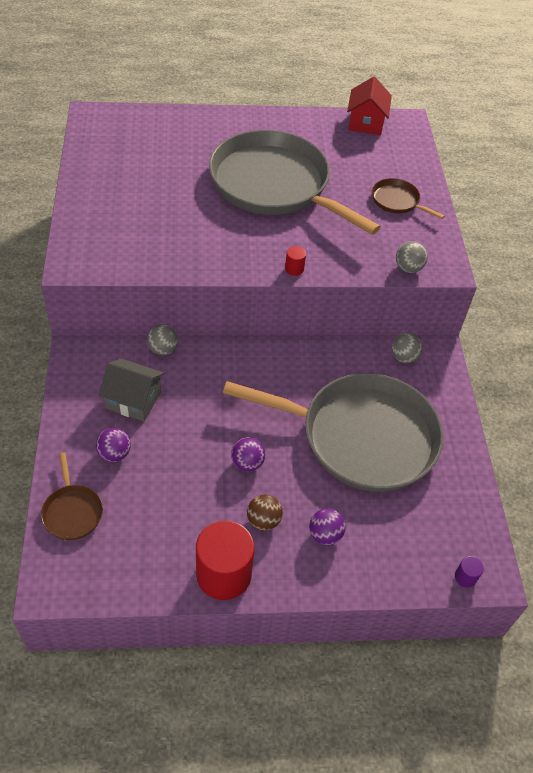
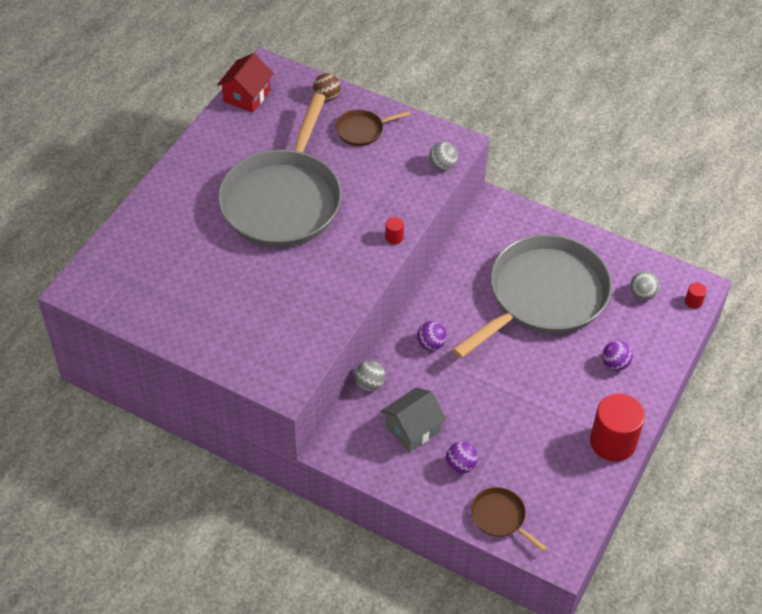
camera: 55 degrees left, 0 degrees up
(72, 511) = (500, 517): brown pan -> brown pan turned 150 degrees counterclockwise
(247, 463) = (523, 380): purple ball -> purple ball (431, 344)
(263, 520) = (581, 395): brown ball -> brown ball (327, 97)
(274, 185) = (283, 200): grey pan -> grey pan turned 60 degrees counterclockwise
(366, 122) = (247, 96): red house -> red house turned 75 degrees clockwise
(404, 357) = (485, 228): grey ball -> grey ball (642, 294)
(465, 577) = (693, 301): purple cylinder -> red cylinder

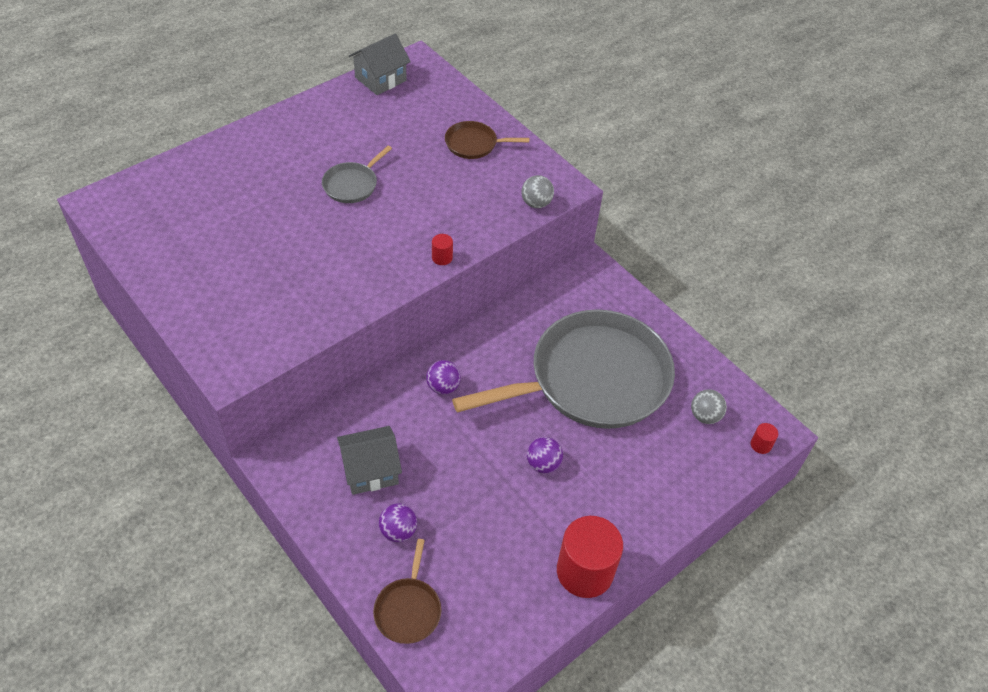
camera: 20 degrees right, 0 degrees up
(247, 96) = (380, 79): red house -> grey house
(283, 200) = (352, 184): grey pan -> grey pan, size x0.40
(327, 97) = (458, 103): brown ball -> none
(369, 384) = (354, 405): grey ball -> none
(500, 517) = (408, 609): brown pan -> brown pan turned 150 degrees counterclockwise
(615, 364) = (634, 482): purple ball -> purple ball (543, 464)

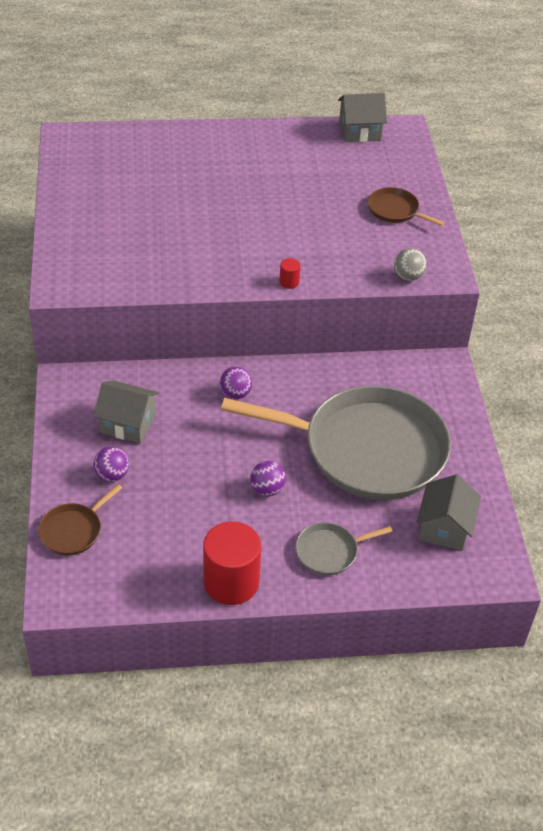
camera: 35 degrees right, 5 degrees down
(352, 184) = (265, 200): grey pan -> grey pan (330, 551)
(705, 416) = (444, 527): grey ball -> grey house
(760, 445) = (476, 576): red cylinder -> none

